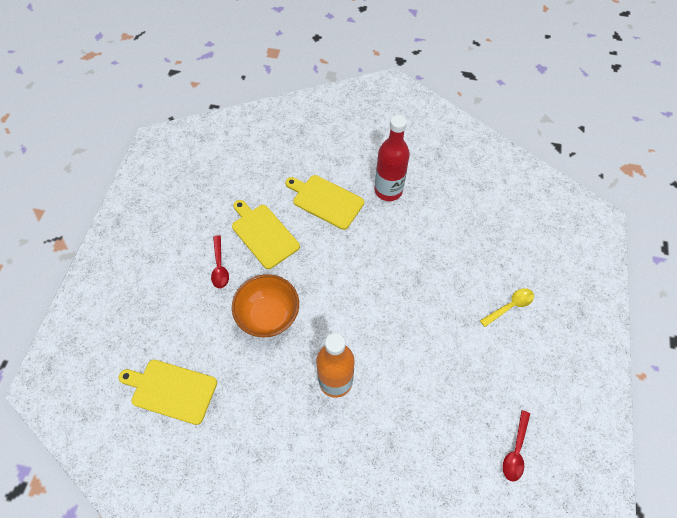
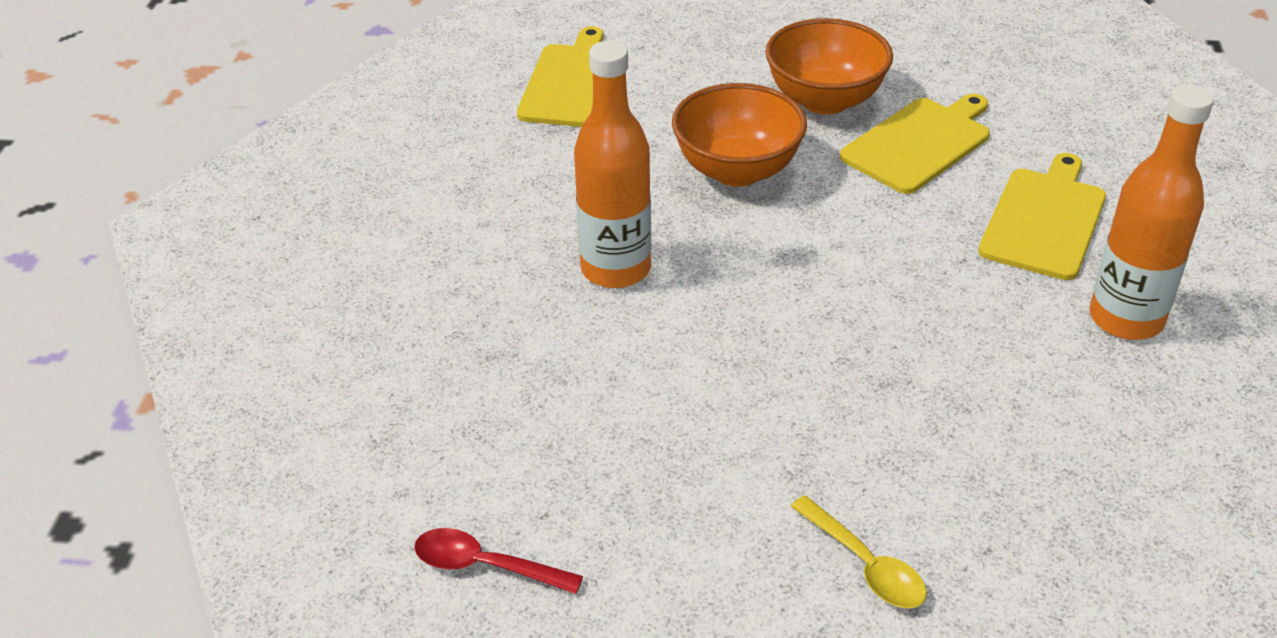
camera: 85 degrees right, 20 degrees down
(220, 267) = (824, 100): red spoon -> orange bowl
(388, 190) = (1126, 319): red bottle -> orange bottle

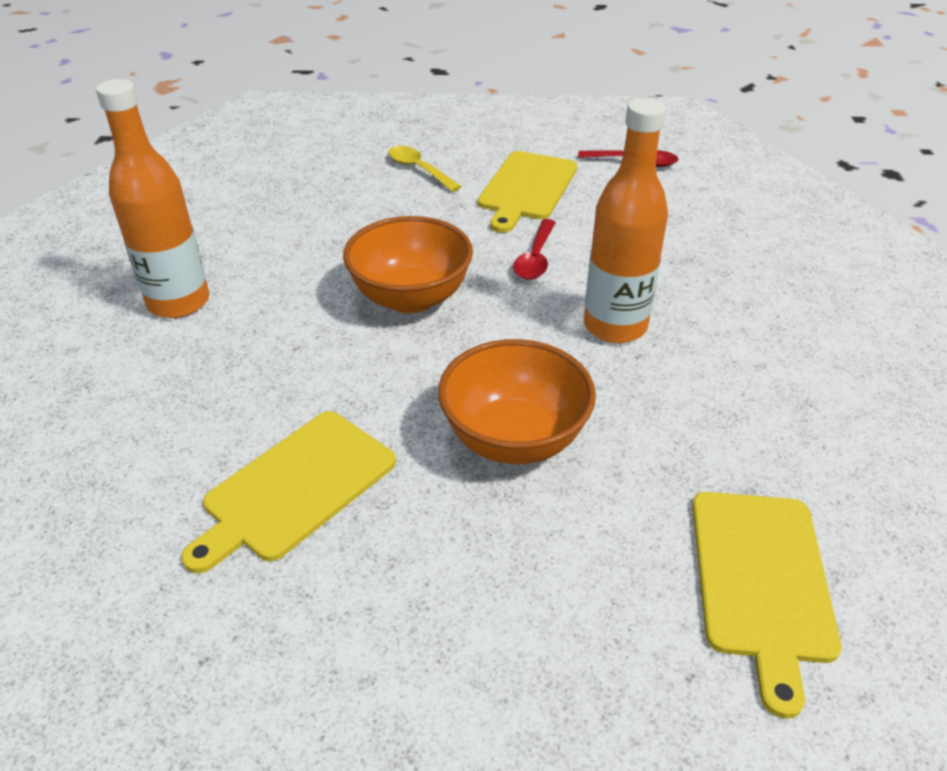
camera: 175 degrees right, 0 degrees up
(689, 365) = (535, 258): none -> red spoon
(824, 100) = (403, 560): orange bowl -> orange bowl (411, 298)
(1044, 219) = (197, 391): yellow cutting board -> yellow cutting board (526, 188)

